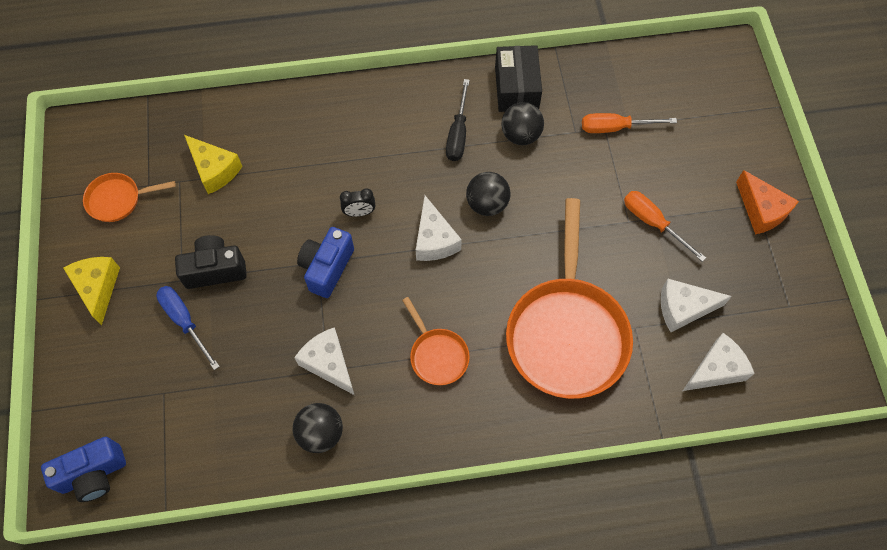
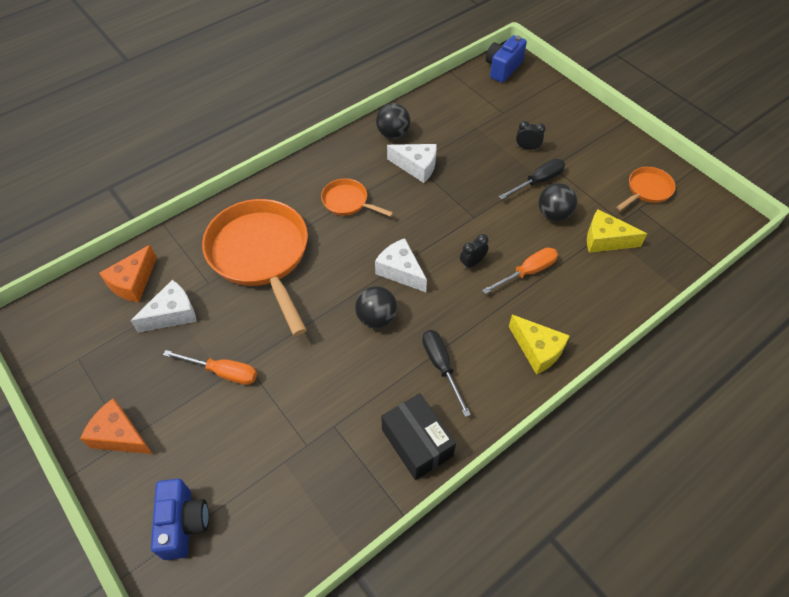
camera: 150 degrees right, 10 degrees down
(98, 288) = (599, 140): yellow cheese -> yellow cheese (537, 350)
(185, 321) = (527, 148): blue screwdriver -> black clock
(215, 270) = (538, 181): black camera -> black screwdriver
(327, 268) = (464, 217): blue camera -> blue camera (183, 524)
(520, 135) = (384, 395): black ball -> black ball (554, 214)
(615, 128) = (296, 451): orange screwdriver -> orange screwdriver (527, 272)
(716, 369) = (133, 282): white cheese -> orange cheese

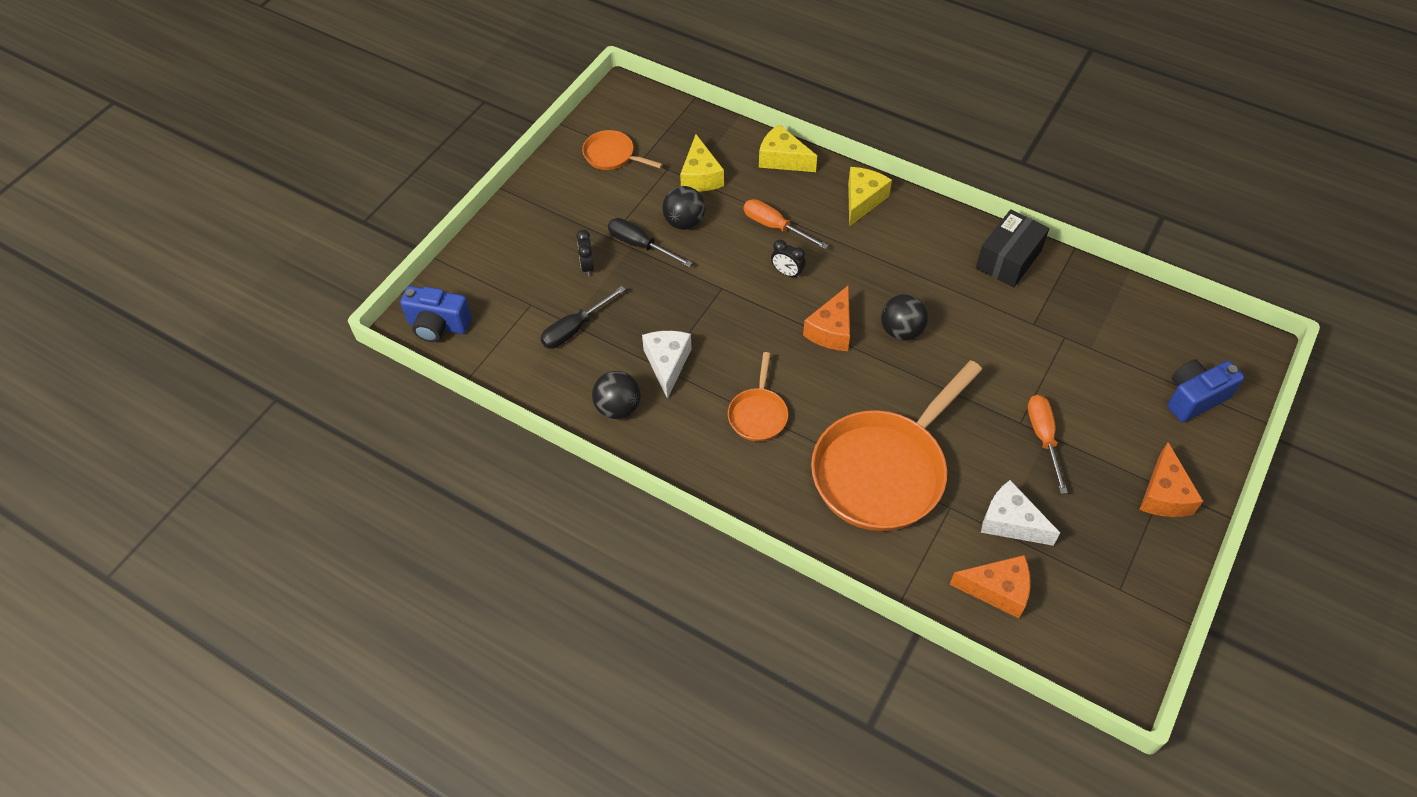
camera: 110 degrees left, 0 degrees up
(400, 271) = (831, 330): white cheese -> orange cheese
(441, 366) = (923, 264): black screwdriver -> black screwdriver (575, 328)
(611, 306) = (782, 159): none -> yellow cheese

